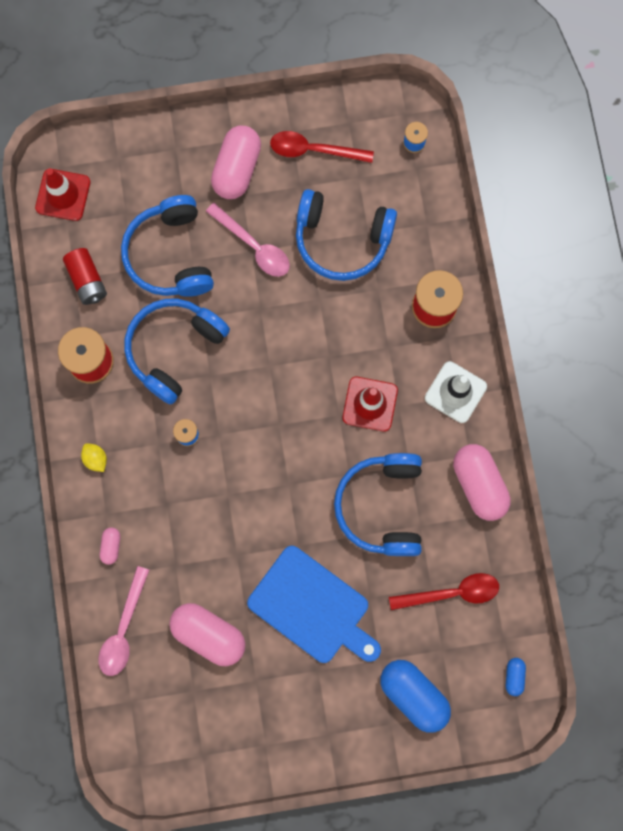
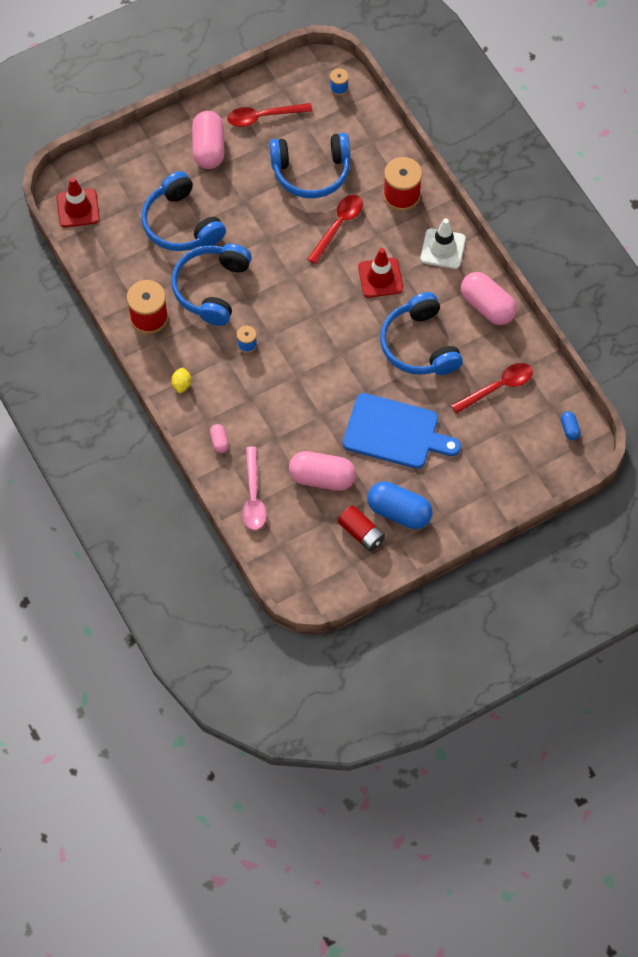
camera: 20 degrees left, 15 degrees down
(87, 280) = (122, 262): red battery -> red battery (361, 533)
(96, 459) = (181, 384): yellow lemon -> yellow lemon turned 60 degrees clockwise
(254, 246) = (244, 197): pink spoon -> none
(347, 320) = (338, 226): none -> red spoon
(413, 694) = (498, 467): blue capsule -> blue capsule (399, 512)

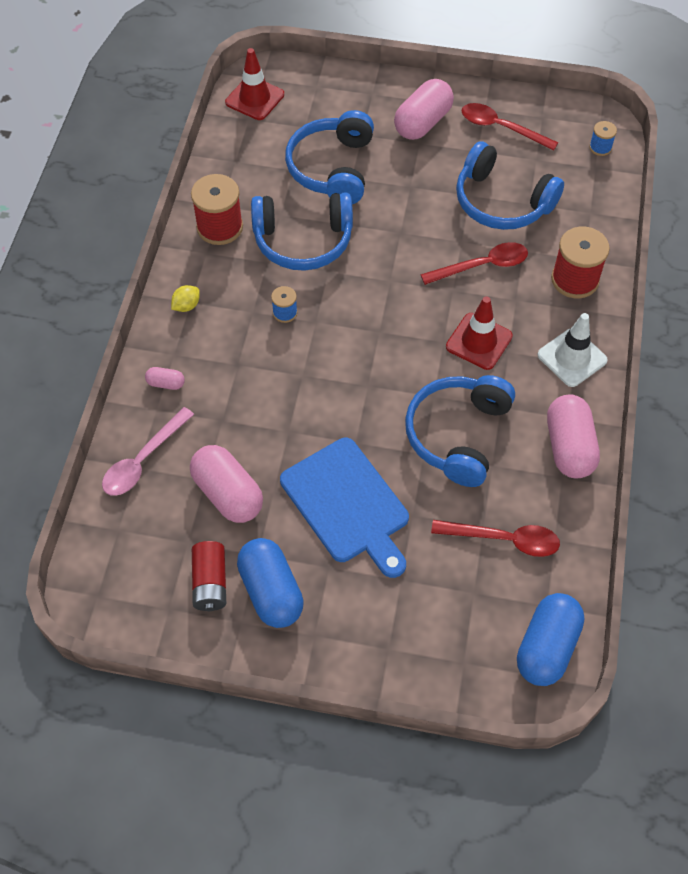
camera: 40 degrees right, 5 degrees down
(211, 288) = (303, 241): blue headphones -> blue headphones turned 150 degrees counterclockwise
(219, 442) = (166, 383): pink capsule -> pink capsule turned 75 degrees clockwise
(569, 429) = (546, 647): blue capsule -> blue capsule, size x2.16

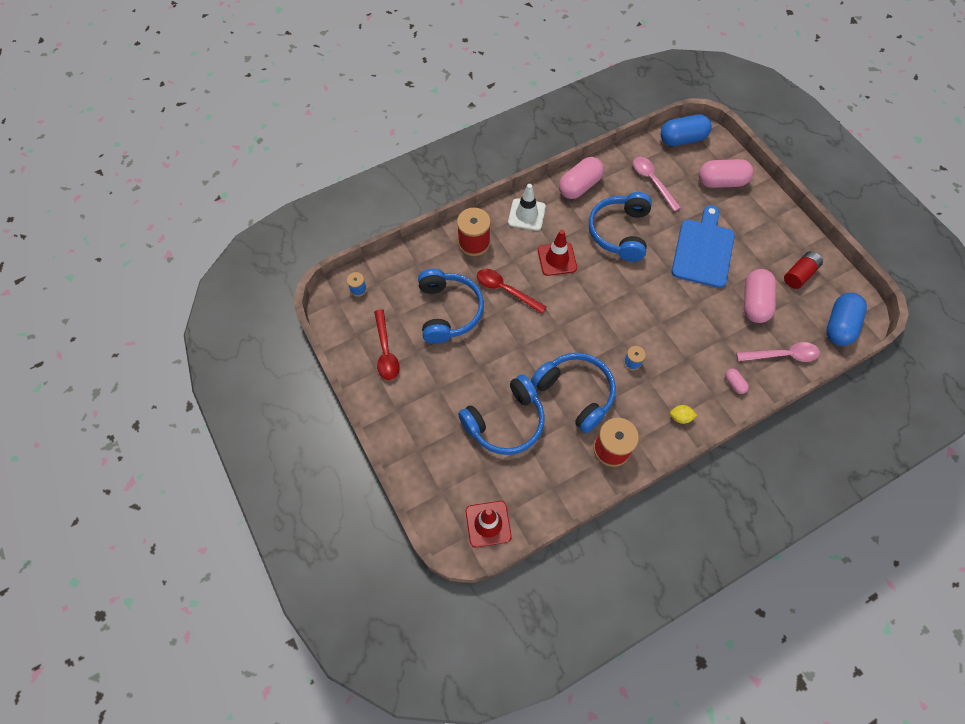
camera: 130 degrees left, 5 degrees up
(271, 591) = (774, 248): blue capsule -> blue capsule (839, 326)
(422, 122) = (419, 399): pink capsule -> pink capsule (721, 182)
(458, 435) = (620, 232): blue headphones -> blue headphones turned 120 degrees clockwise
(504, 539) = (652, 181): red spoon -> pink spoon

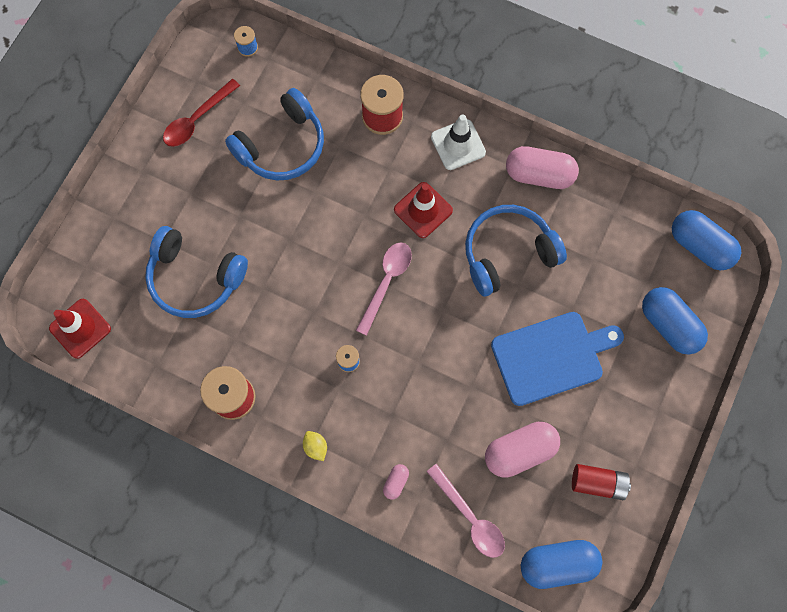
camera: 55 degrees right, 10 degrees up
(505, 290) = (346, 183): red spoon -> none
(575, 393) = (272, 325): blue headphones -> none
(652, 181) = (608, 248): pink spoon -> pink spoon (386, 282)
(721, 182) = (668, 325): pink capsule -> blue capsule

